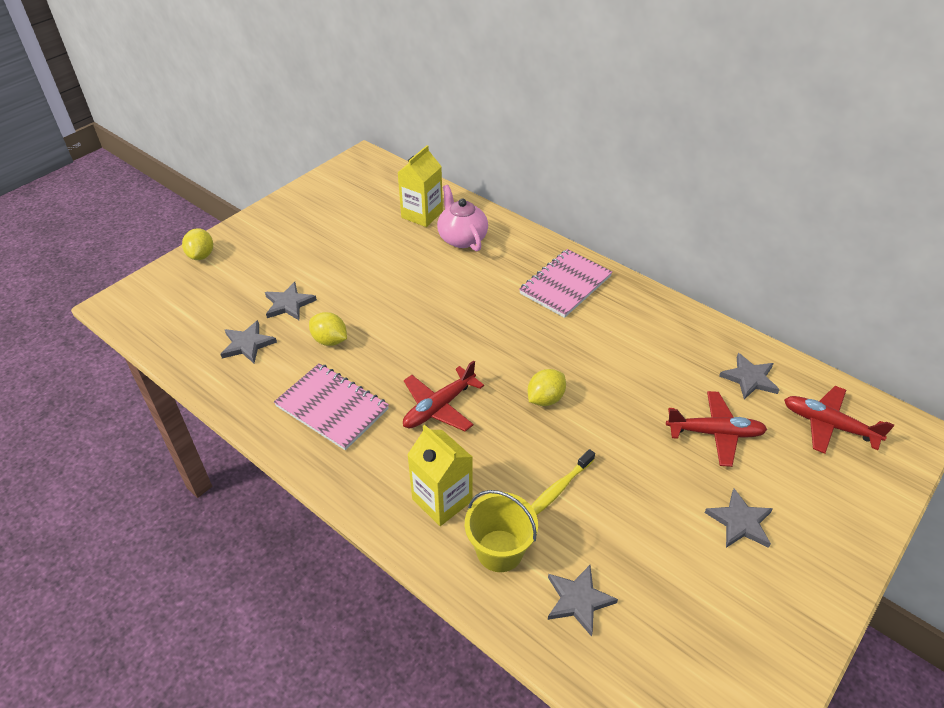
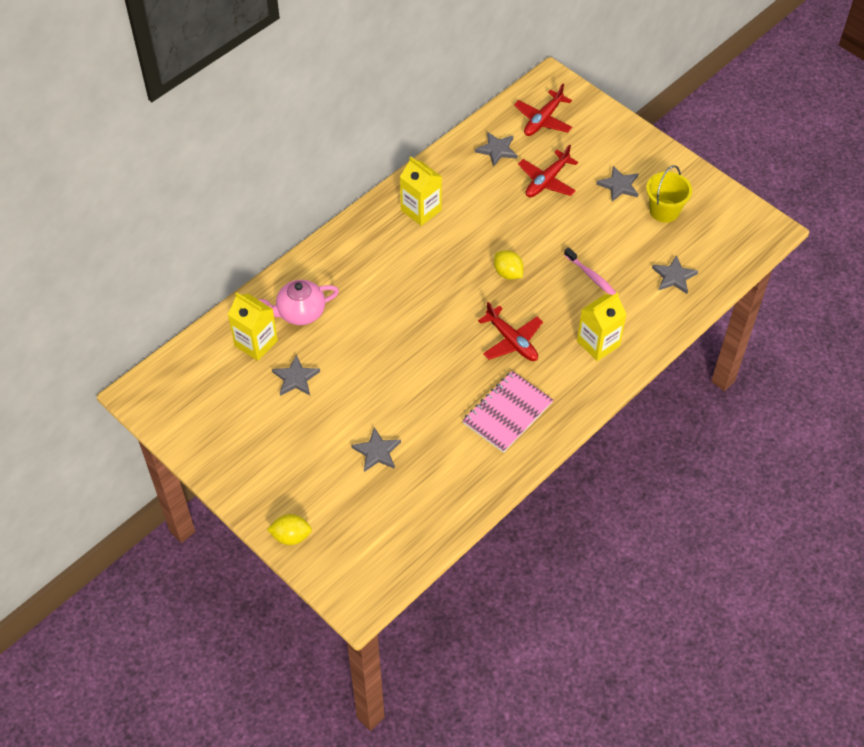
camera: 85 degrees left, 10 degrees up
(247, 344) = (427, 481): grey star -> grey star (295, 378)
(330, 340) = (429, 417): yellow lemon -> none
(499, 551) = (639, 313): yellow bucket -> yellow bucket (664, 211)
(558, 489) = (591, 276): yellow toothbrush -> pink toothbrush
(565, 285) = (378, 243): pink notebook -> none
(624, 315) = (421, 210): none -> yellow carton
(715, 433) = (546, 181): red plane -> red plane turned 150 degrees counterclockwise

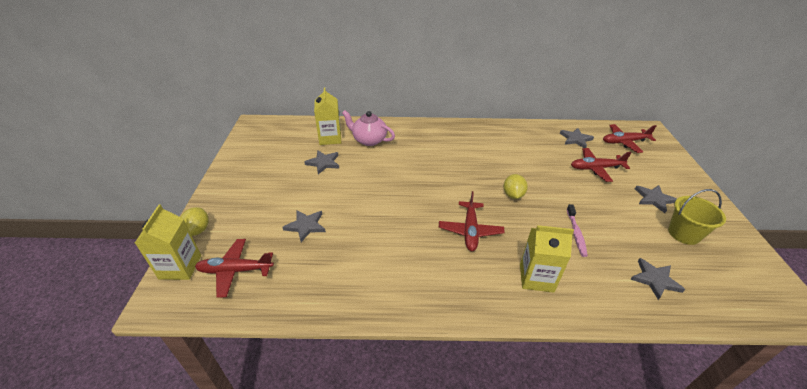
camera: 45 degrees right, 15 degrees down
(291, 536) = (198, 230): yellow lemon -> yellow lemon turned 45 degrees clockwise
(378, 533) = (235, 271): none -> red plane
(421, 210) = (494, 138): yellow carton -> yellow carton (180, 267)
(507, 413) = (412, 269): pink notebook -> none

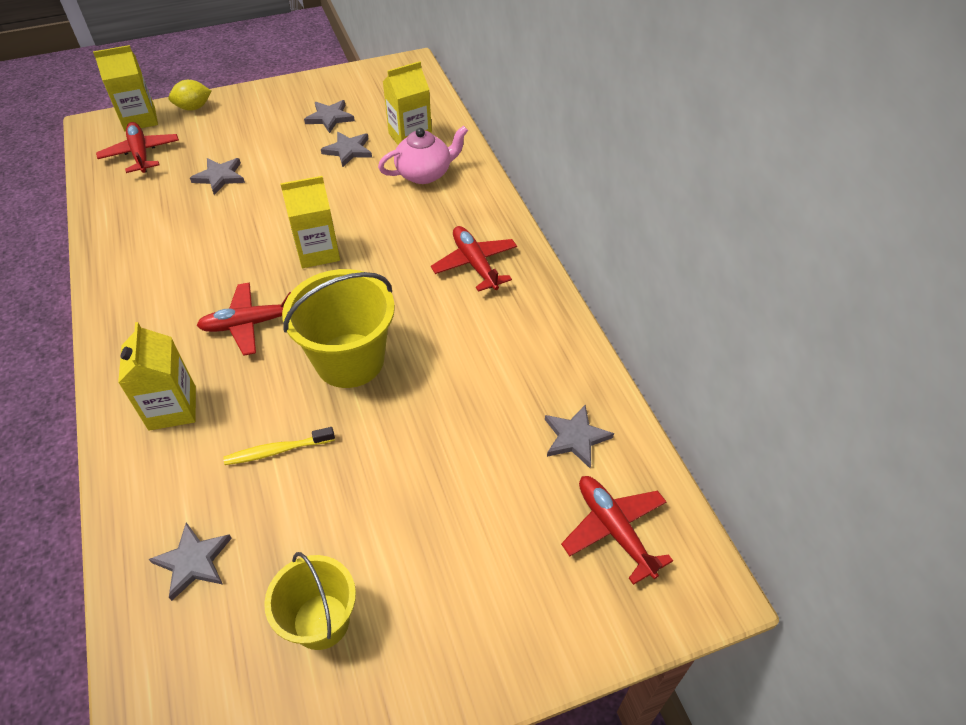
camera: 70 degrees right, 10 degrees up
(369, 140) = (425, 174): pink teapot -> pink teapot turned 60 degrees clockwise
(416, 192) = (318, 252): none -> yellow carton
(513, 195) = (350, 360): yellow lemon -> yellow bucket
(576, 233) = (277, 451): pink toothbrush -> yellow toothbrush
(595, 168) = (480, 475): red plane -> red plane (475, 264)
(654, 199) = (414, 576): grey star -> grey star (330, 118)

